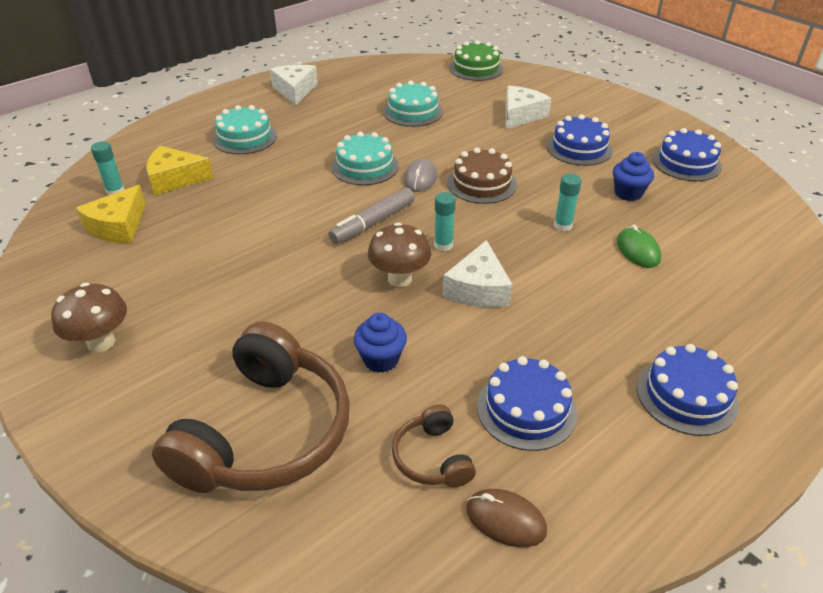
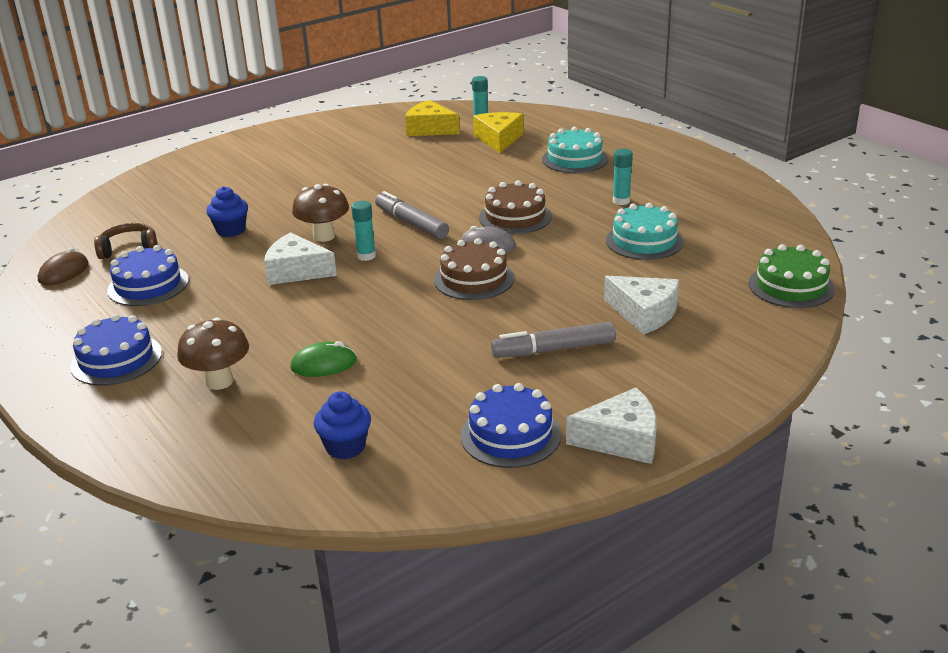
camera: 95 degrees right, 10 degrees down
(101, 342) = (295, 142): brown mushroom -> brown mushroom (219, 381)
(265, 432) = (185, 196): brown headphones -> none
(295, 90) = (688, 174): white cheese -> white cheese (621, 439)
(365, 166) = (515, 217): turquoise cake -> brown cake
(563, 226) = (381, 322): turquoise glue stick -> turquoise glue stick (621, 201)
(579, 148) = (553, 350): blue cake -> grey marker
(628, 193) = (439, 373): blue cupcake -> blue cupcake (345, 447)

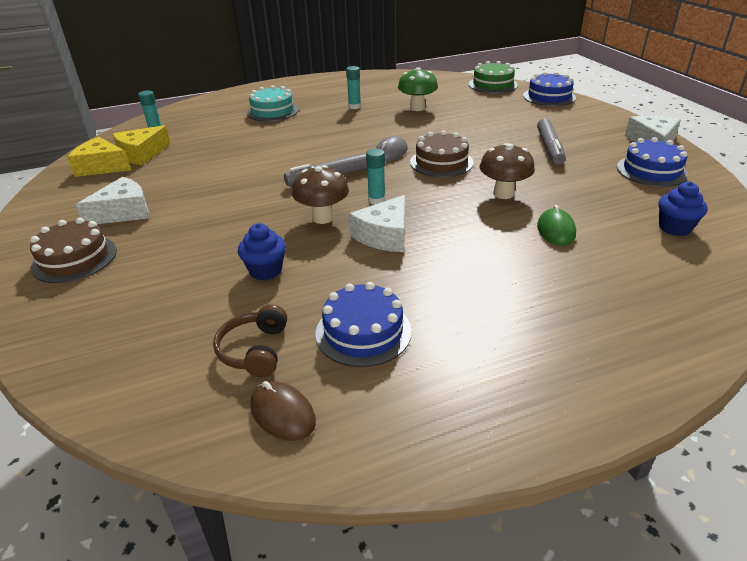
camera: 75 degrees left, 5 degrees up
(116, 359) = (528, 354): blue cake -> blue cake (549, 97)
(219, 381) = (579, 284): brown mushroom -> brown mushroom (503, 194)
(499, 139) = (202, 130): yellow cheese -> yellow cheese (102, 167)
(515, 217) = (351, 139): brown cake -> brown cake (74, 259)
(644, 241) = (417, 108): turquoise cake -> green mushroom
(644, 313) = (510, 119): white cheese -> white cheese (123, 212)

